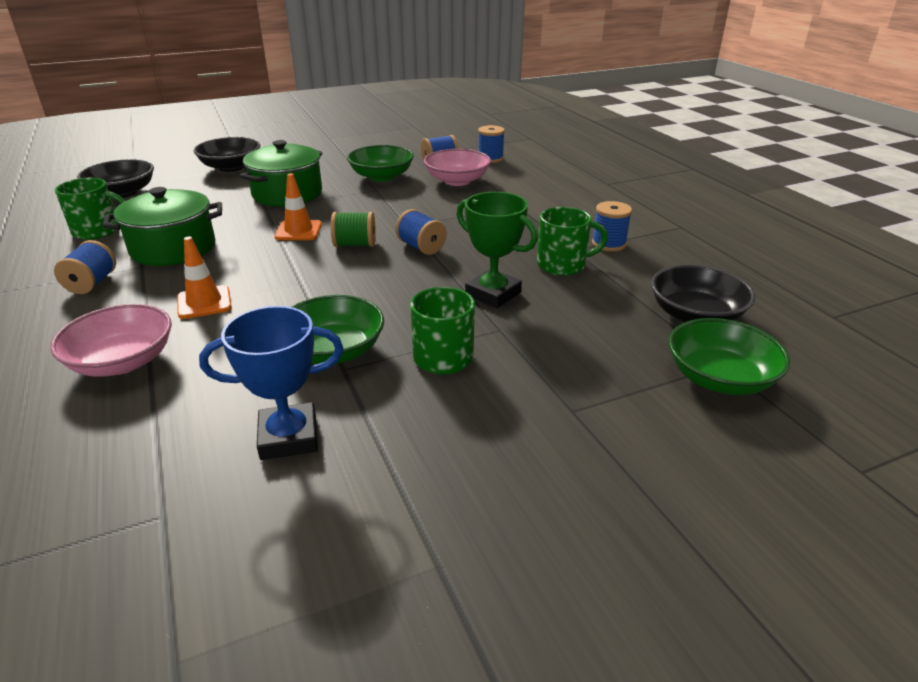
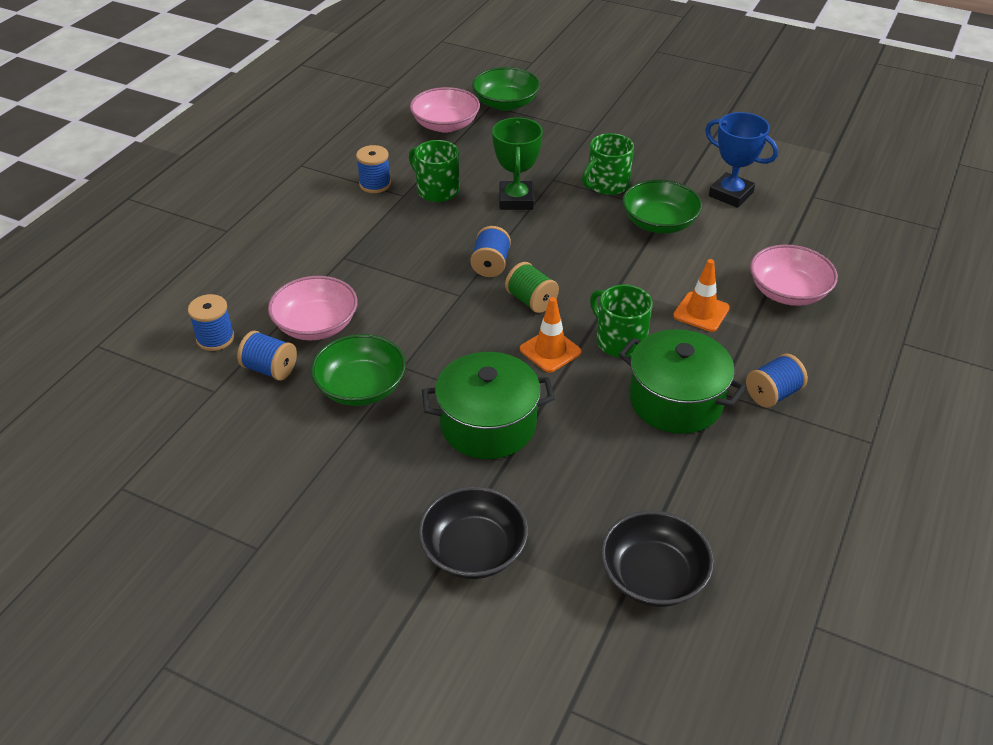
camera: 130 degrees left, 10 degrees up
(98, 231) = (728, 489): green mug -> green mug (619, 341)
(695, 315) = (445, 125): black bowl -> pink bowl

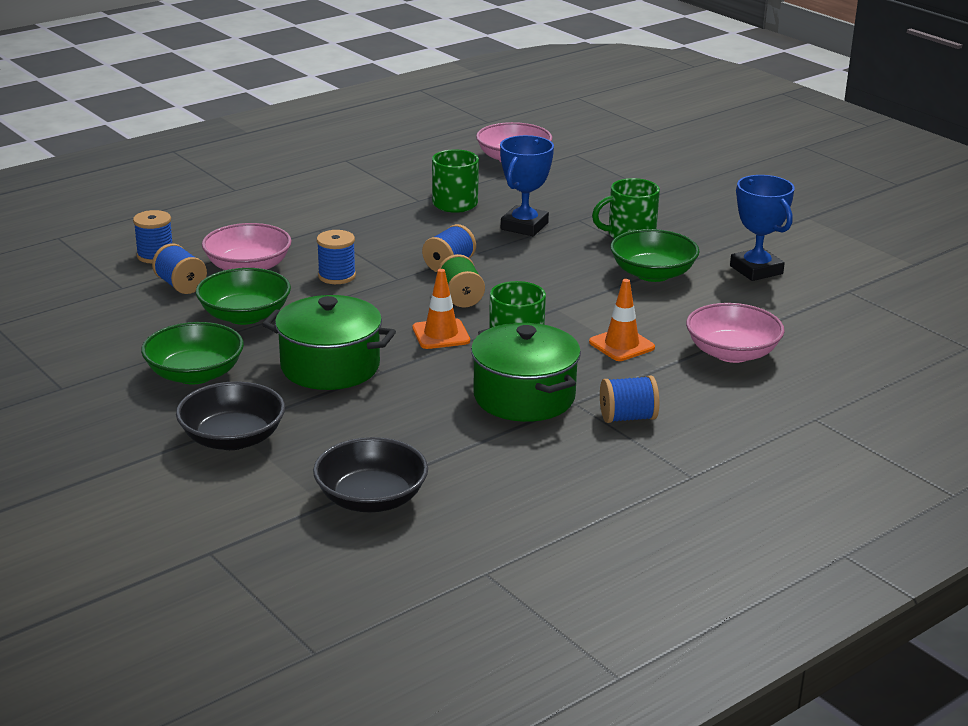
camera: 25 degrees right, 15 degrees down
(375, 184) = (400, 187): blue spool -> blue spool (337, 276)
(506, 103) = (592, 156): green bowl -> green bowl (195, 374)
(516, 200) = (524, 226): green trophy -> blue trophy

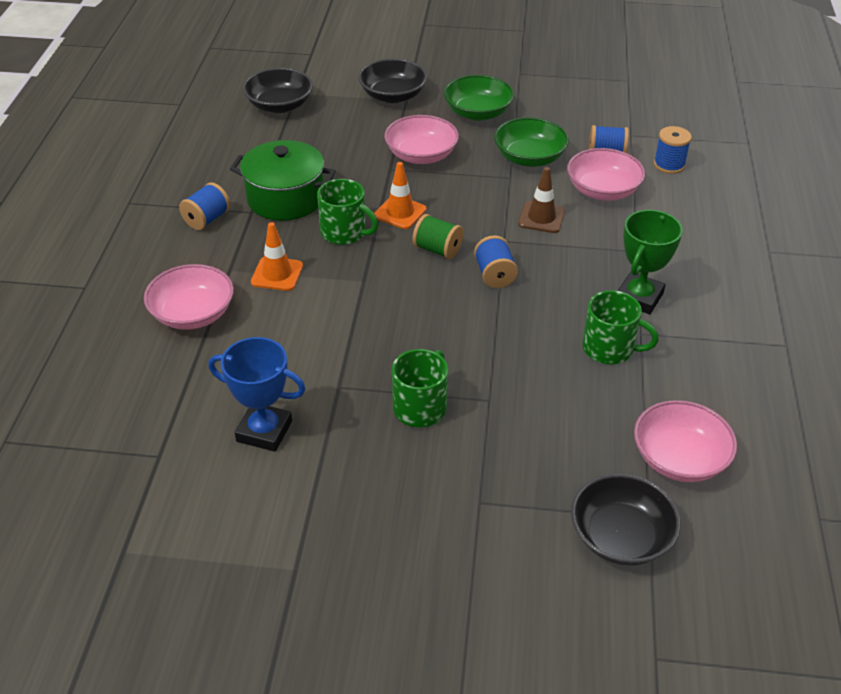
camera: 135 degrees right, 15 degrees up
(330, 367) = (421, 155): green pot -> pink bowl
(337, 276) = (541, 218): blue spool -> brown traffic cone
(378, 211) = (639, 297): none -> green trophy
(524, 226) = (514, 358): blue trophy -> none
(602, 156) = (620, 537): none -> black bowl
(652, 274) = (342, 366): green bowl -> none

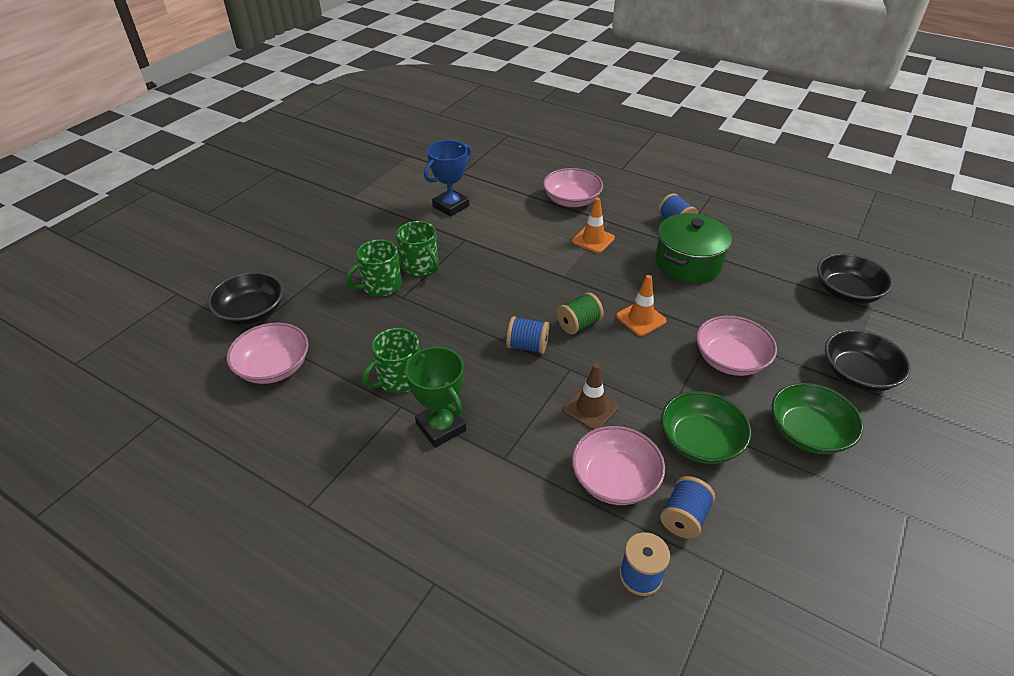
camera: 115 degrees right, 0 degrees up
(344, 233) = (627, 282): green mug -> green mug (380, 285)

